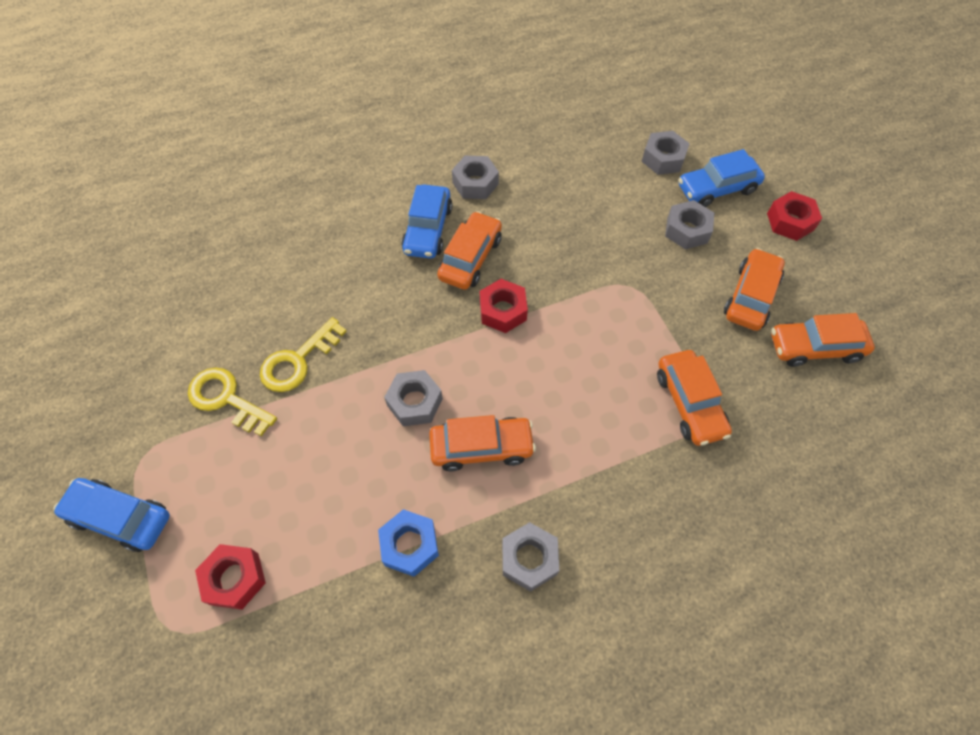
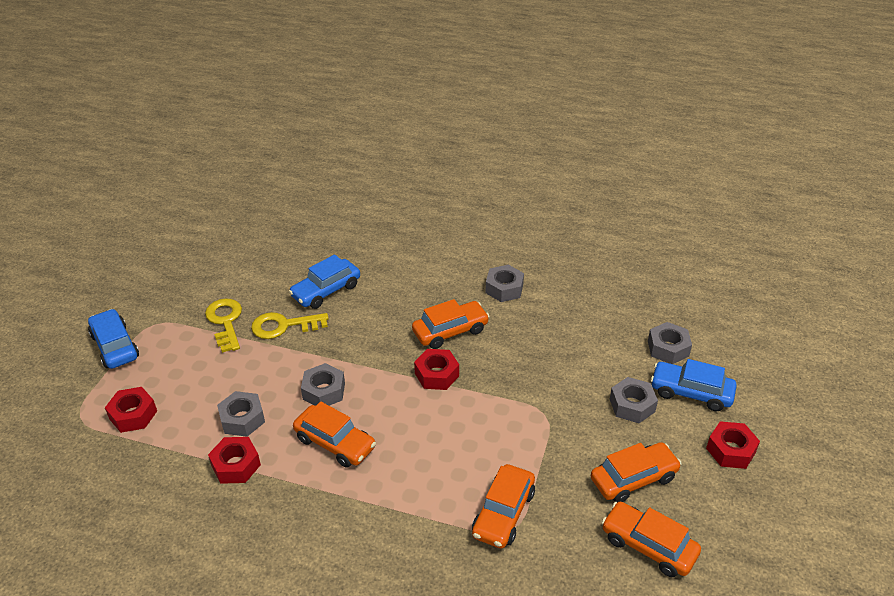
camera: 40 degrees right, 20 degrees down
(409, 545) = (236, 465): blue nut -> red nut
(428, 229) = (441, 299): blue car -> blue car (326, 291)
(529, 559) = (293, 524): grey nut -> grey nut (242, 419)

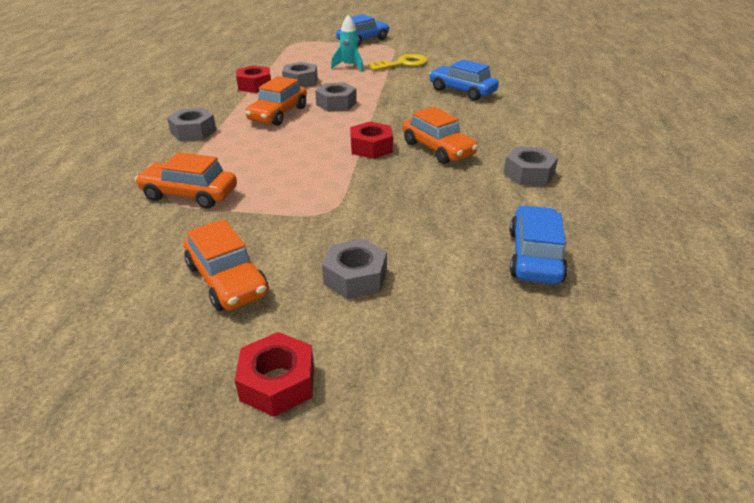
camera: 80 degrees right, 5 degrees down
(133, 415) = (300, 53): red nut -> none
(210, 369) = (349, 66): none -> turquoise rocket
(283, 326) = (408, 82): yellow key -> none
(648, 546) = (121, 293): orange car -> none
(668, 348) = (486, 313): grey nut -> grey nut (193, 131)
(691, 392) = (396, 338): blue car -> blue car (534, 256)

